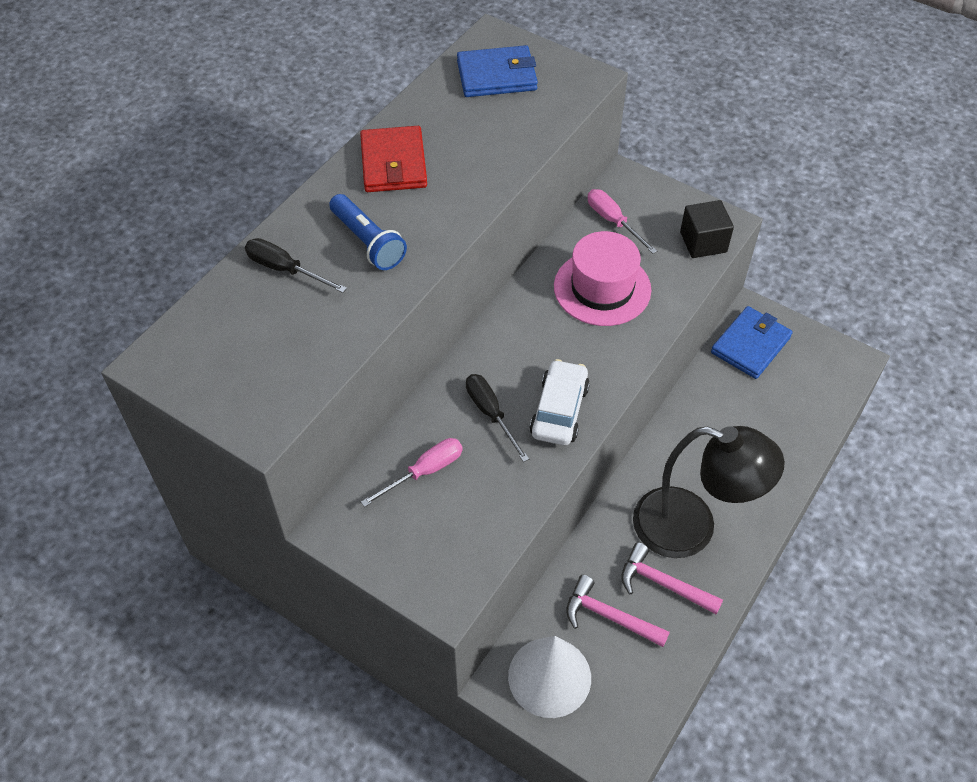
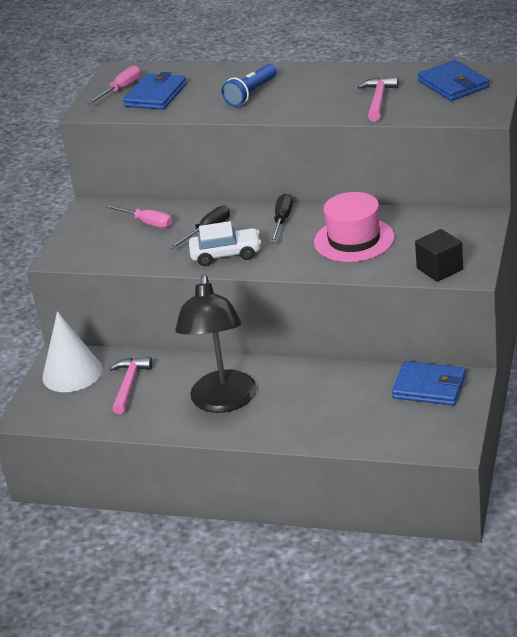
camera: 75 degrees right, 20 degrees down
(281, 338) = (155, 95): none -> blue wallet
(285, 269) = (210, 79): black screwdriver -> black screwdriver (282, 221)
(393, 163) = (329, 80): red wallet -> none
(613, 221) = (429, 226): pink screwdriver -> pink screwdriver (121, 89)
(663, 584) = (167, 401): pink hammer -> pink hammer (378, 100)

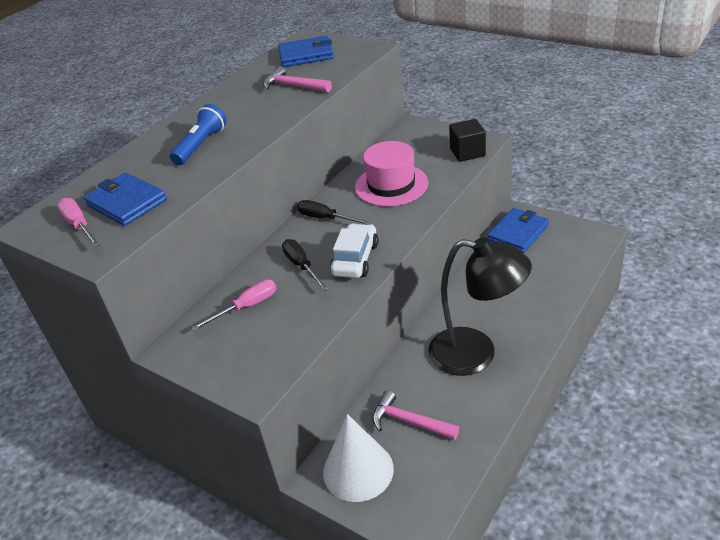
camera: 70 degrees left, 5 degrees up
(251, 94) = (201, 145): blue flashlight -> blue flashlight turned 120 degrees counterclockwise

